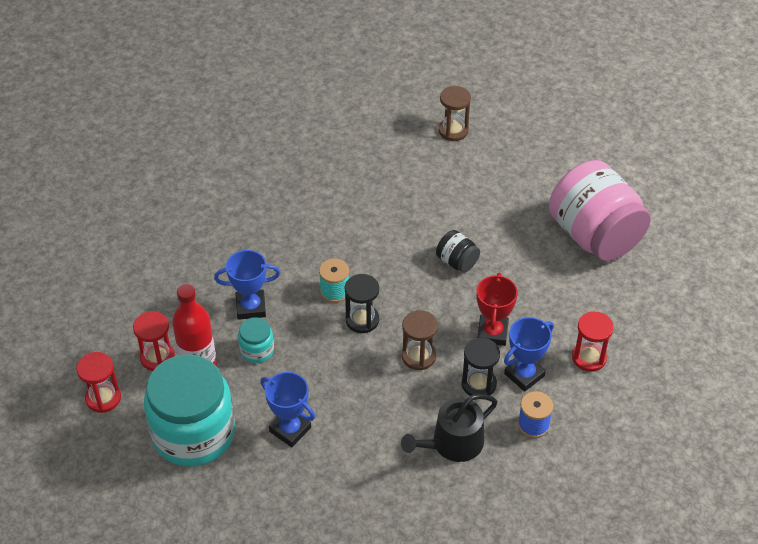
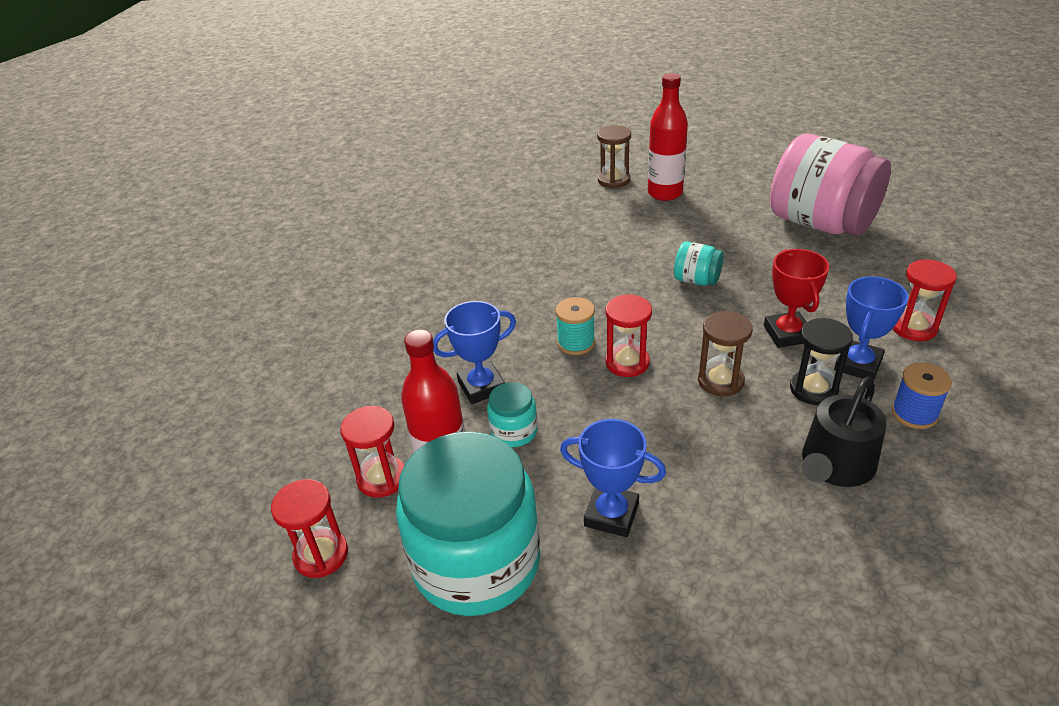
camera: 15 degrees left, 10 degrees down
(362, 320) = (627, 362): black hourglass -> red hourglass
(457, 262) = (696, 280): black jar -> turquoise jar
(487, 160) = (665, 193): none -> red bottle

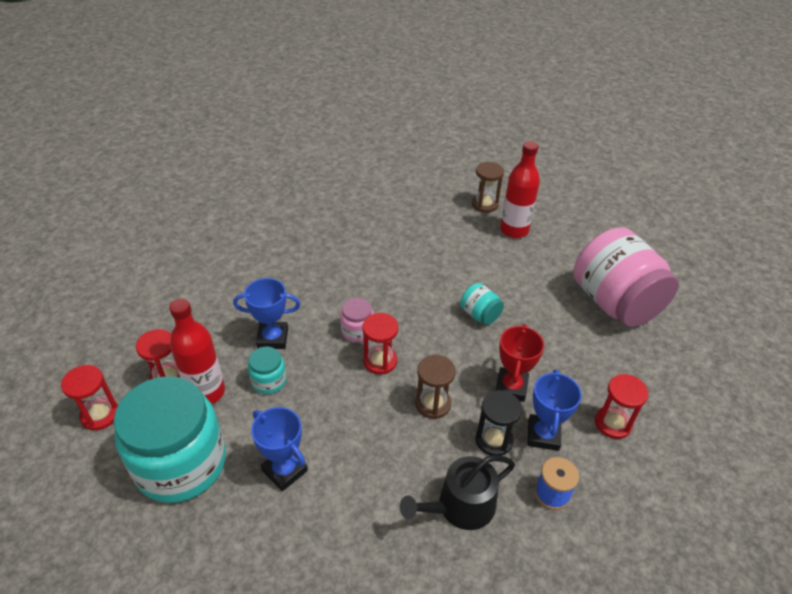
camera: 20 degrees right, 5 degrees up
(576, 343) = (357, 331): turquoise spool -> pink jar
(858, 364) = (543, 435): blue trophy -> blue trophy turned 45 degrees counterclockwise

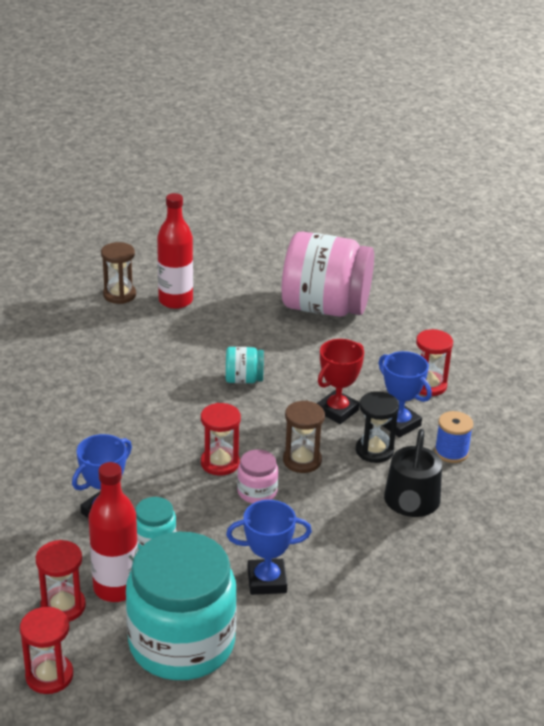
camera: 50 degrees left, 10 degrees down
(357, 331) = (167, 456): pink jar -> pink jar (257, 492)
(511, 387) = (337, 411): red trophy -> red trophy turned 75 degrees clockwise

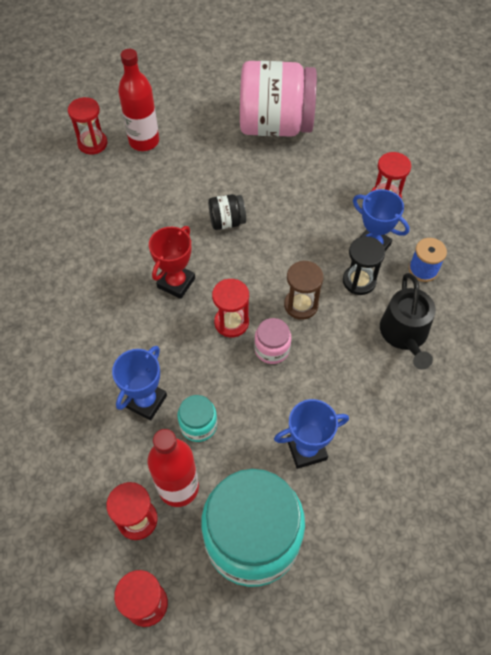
camera: 10 degrees left, 25 degrees up
(119, 295) = (92, 143): brown hourglass -> red hourglass
(244, 379) = (227, 221): turquoise jar -> black jar
(337, 411) = (316, 242): red trophy -> red trophy (176, 283)

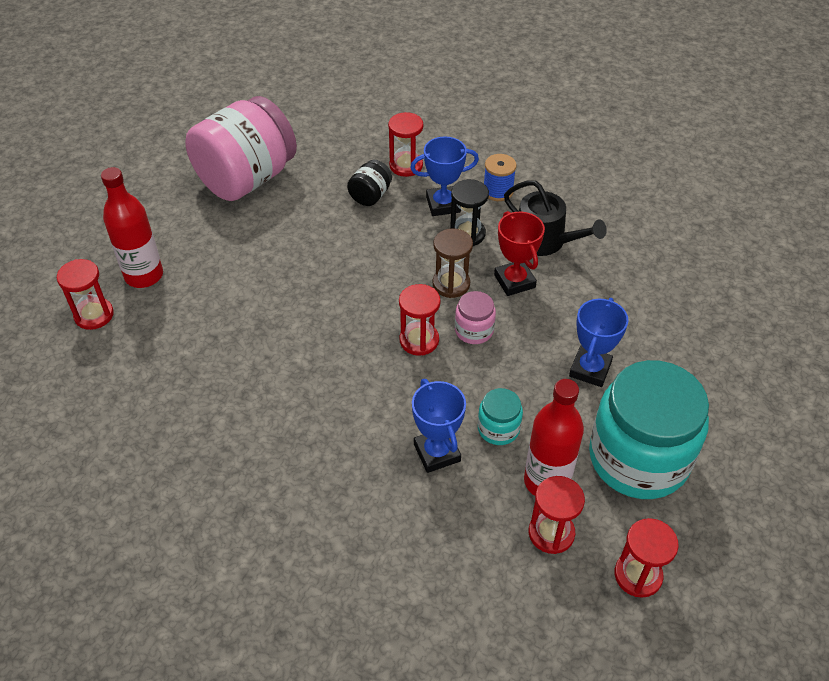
camera: 50 degrees left, 10 degrees down
(176, 283) = (334, 352): red trophy -> red trophy (514, 281)
(227, 221) = (310, 276): black jar -> black jar (370, 195)

